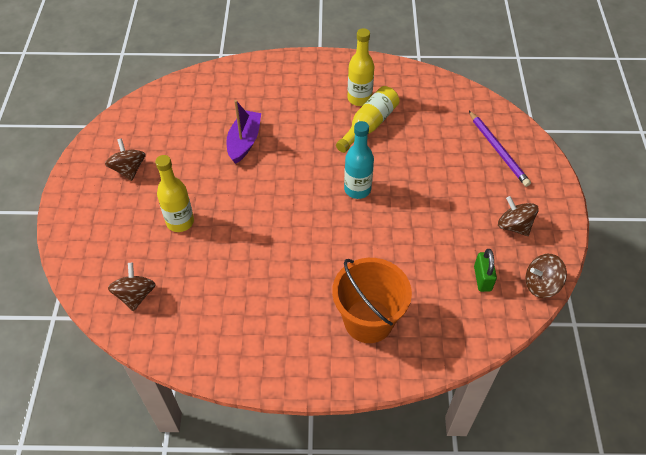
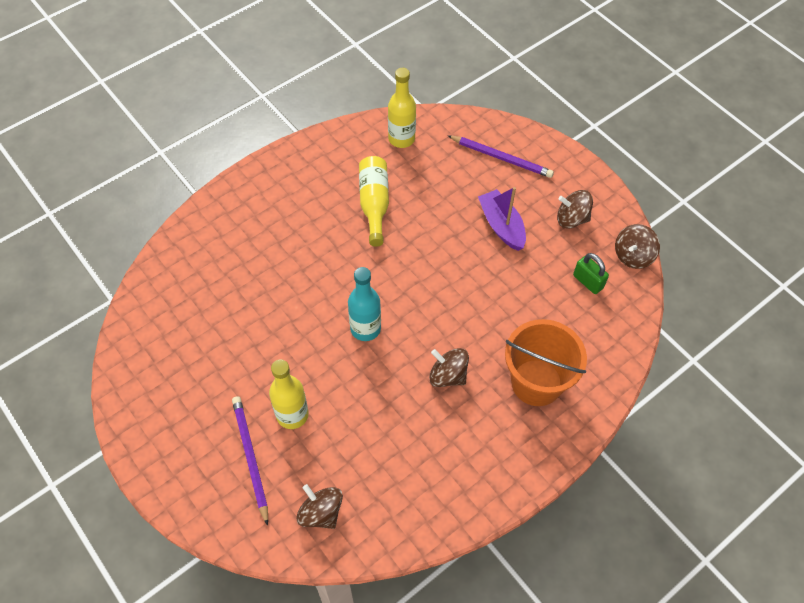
camera: 40 degrees left, 5 degrees up
(129, 169) = (188, 400): brown spinning top -> brown spinning top (448, 375)
(129, 229) = (250, 457): none -> purple pencil
(244, 142) = (275, 295): purple boat -> purple boat (501, 226)
(357, 189) = (420, 272): turquoise bottle -> turquoise bottle (365, 328)
(359, 98) = (341, 183): yellow bottle -> yellow bottle (401, 139)

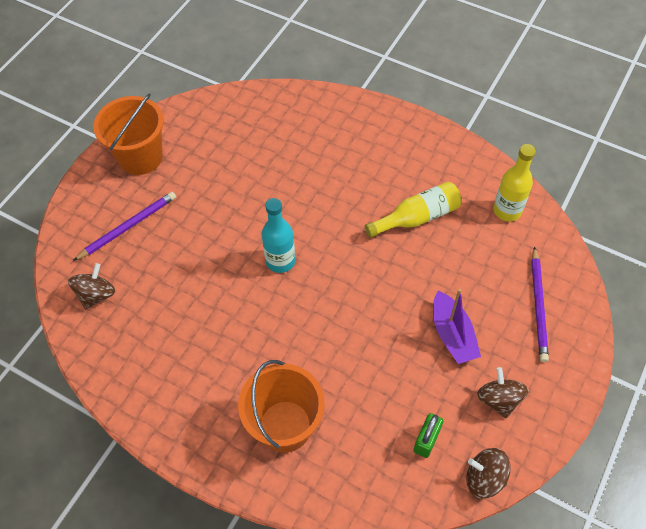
camera: 70 degrees right, 0 degrees up
(163, 419) = (140, 157): none -> orange bucket
(292, 415) = (176, 240): yellow bottle -> none
(448, 375) = (260, 345): brown spinning top -> none
(501, 226) = (452, 334): purple boat -> purple boat turned 120 degrees clockwise

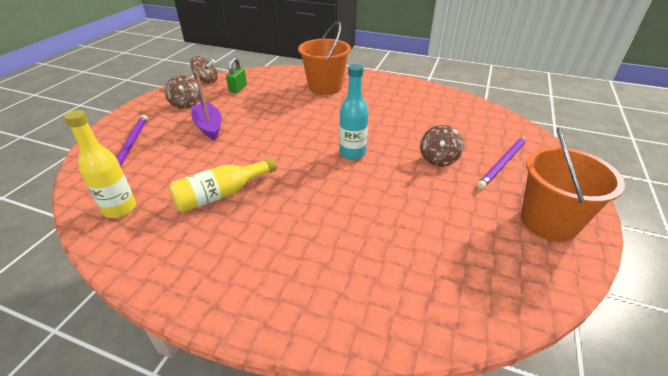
camera: 170 degrees right, 20 degrees down
(96, 295) = (489, 124): brown spinning top -> brown spinning top (438, 159)

